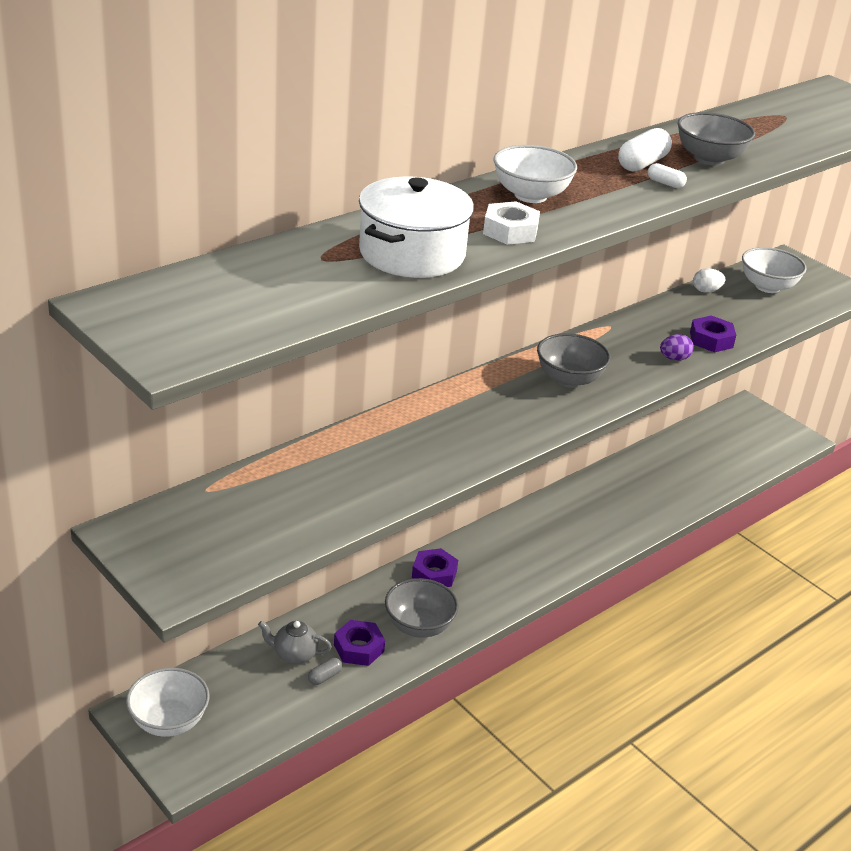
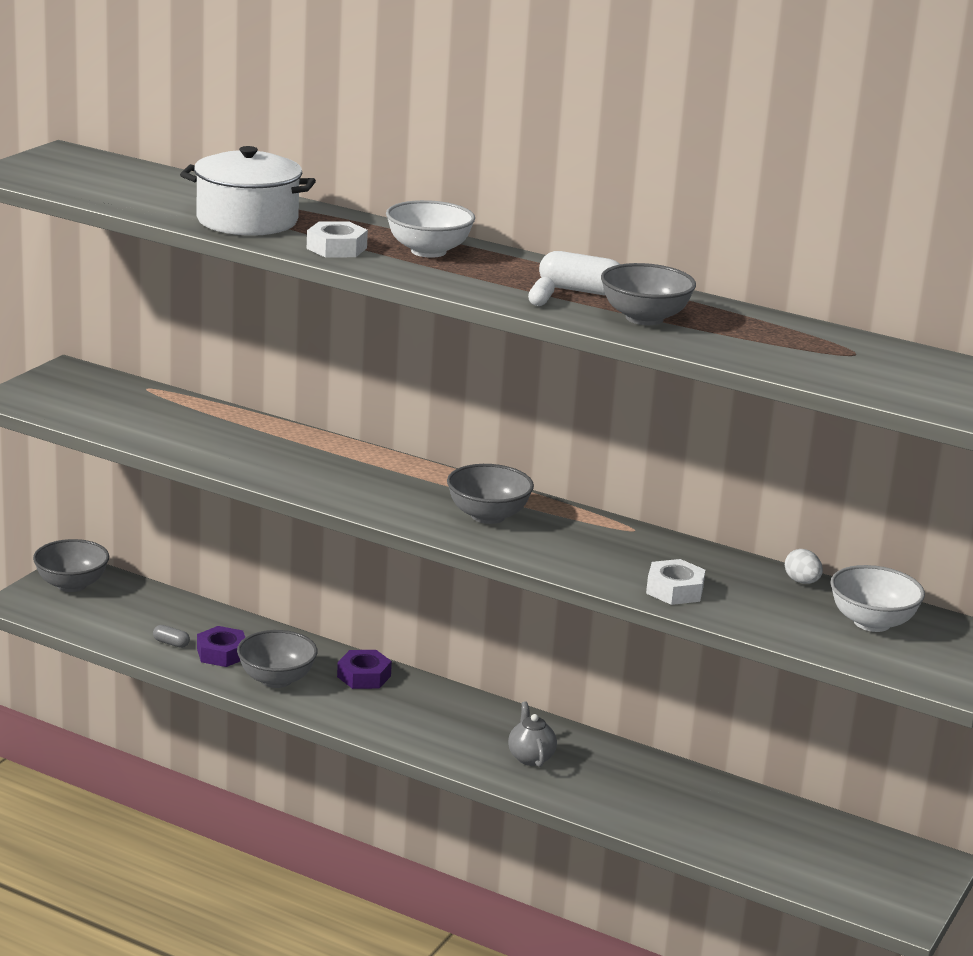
camera: 70 degrees right, 10 degrees down
(169, 721) = (72, 585): white bowl -> grey bowl
(294, 655) = (190, 624): grey teapot -> grey teapot (530, 757)
(674, 358) = (601, 570): purple egg -> none
(711, 340) = (674, 590): purple nut -> white nut

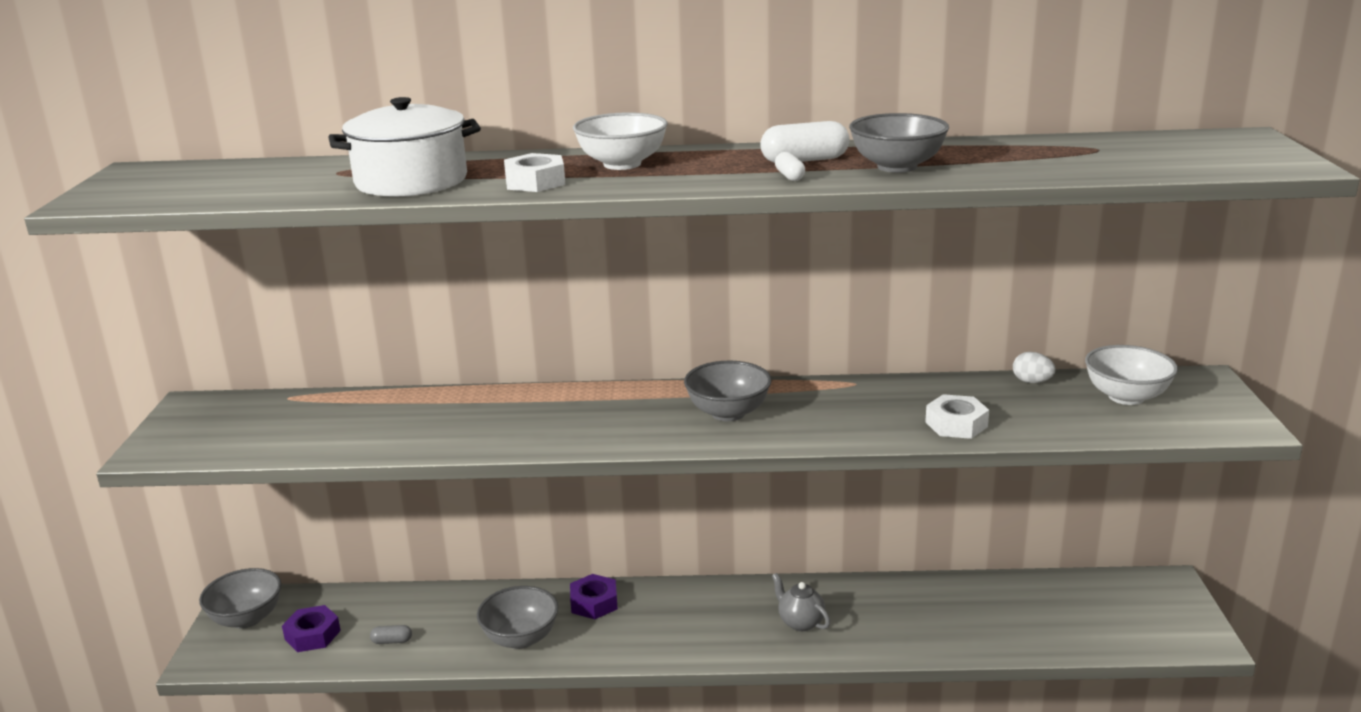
camera: 25 degrees left, 0 degrees up
(222, 653) = (448, 632): purple nut -> purple nut (312, 635)

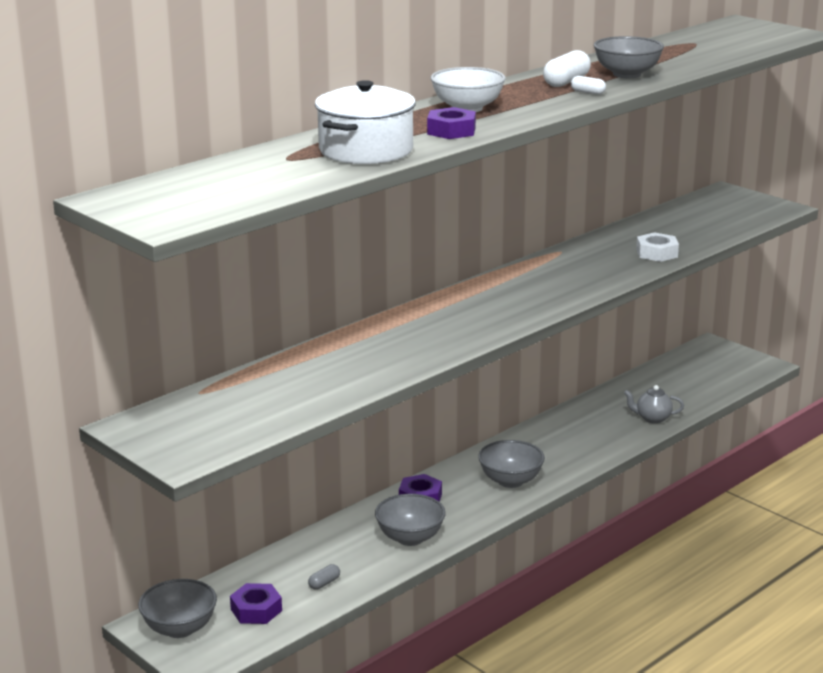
camera: 45 degrees left, 0 degrees up
(535, 182) = (451, 131): white nut -> purple nut
(728, 413) = (526, 291): grey bowl -> grey bowl (510, 481)
(800, 622) = (562, 449): grey teapot -> grey teapot (652, 418)
(1032, 382) = (649, 219): white egg -> none
(1126, 397) = (707, 211): white bowl -> none

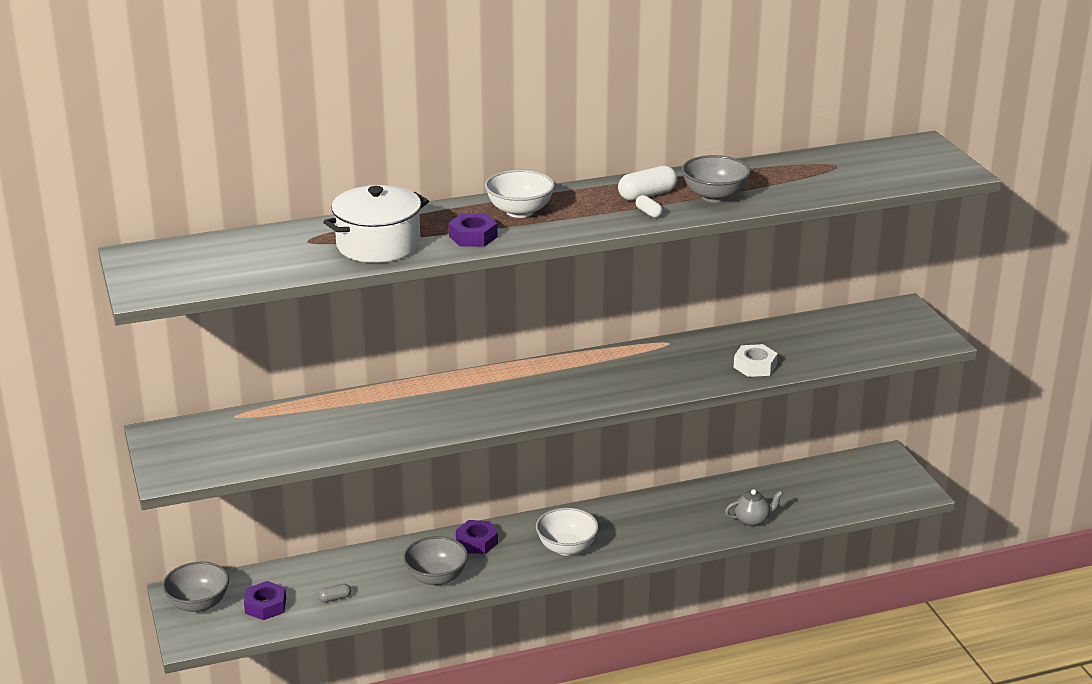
camera: 25 degrees right, 5 degrees up
(510, 481) = (567, 548): grey bowl -> white bowl
(652, 418) = (752, 520): grey teapot -> grey teapot turned 135 degrees clockwise

